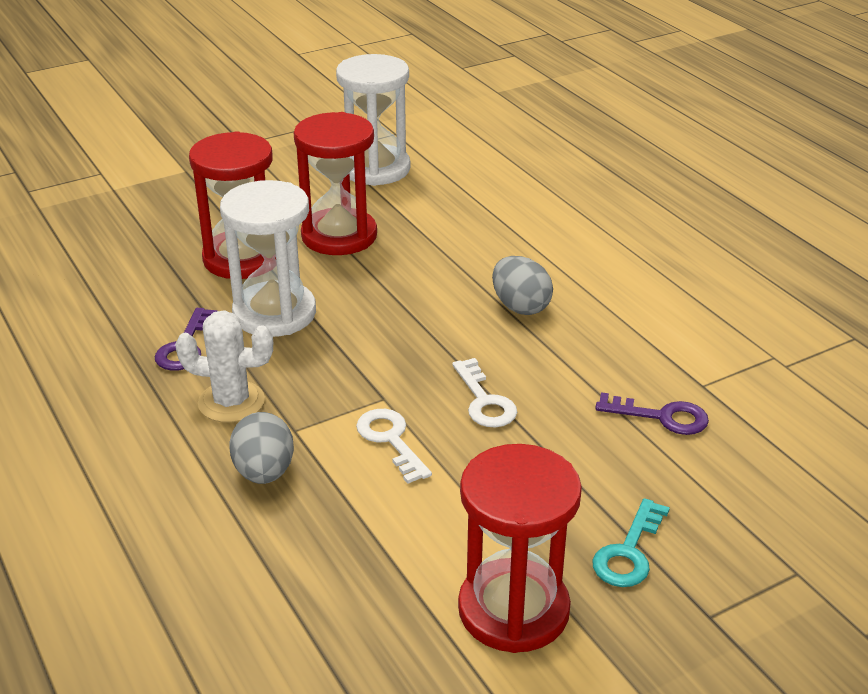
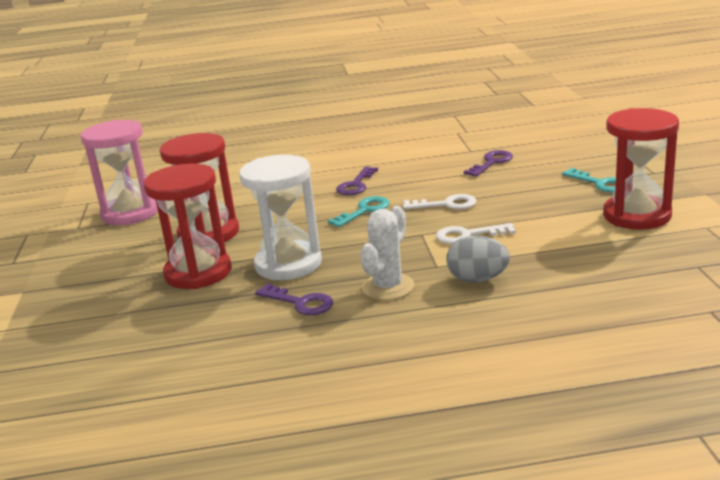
camera: 65 degrees left, 10 degrees down
(375, 169) = (130, 213): white hourglass -> pink hourglass
(439, 334) = (364, 210): none -> turquoise key
(520, 306) = (356, 185): grey egg -> purple key

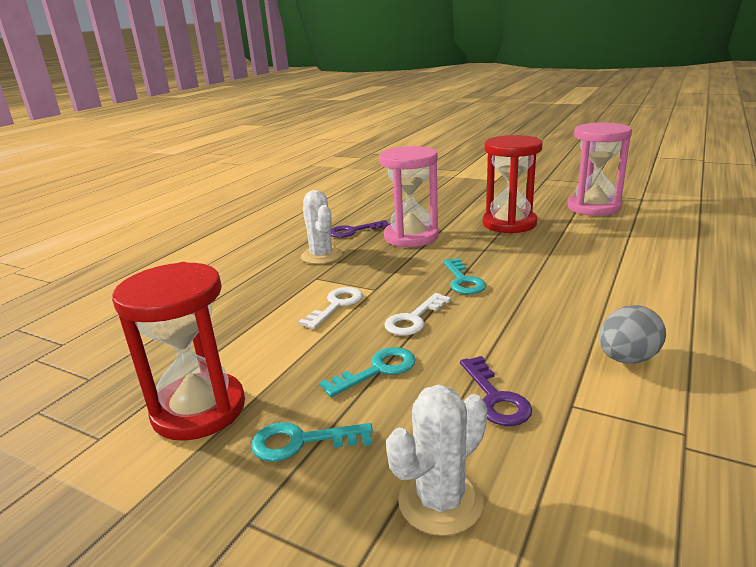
camera: 125 degrees right, 0 degrees up
(198, 273) = (446, 214): red hourglass -> none
(288, 264) = (411, 237): white hourglass -> pink hourglass
(356, 185) = (538, 293): purple key -> none
(477, 279) = (271, 284): grey egg -> grey egg (627, 359)
(517, 192) = (378, 370): none -> turquoise key
(573, 151) = (440, 501): none -> white cactus

